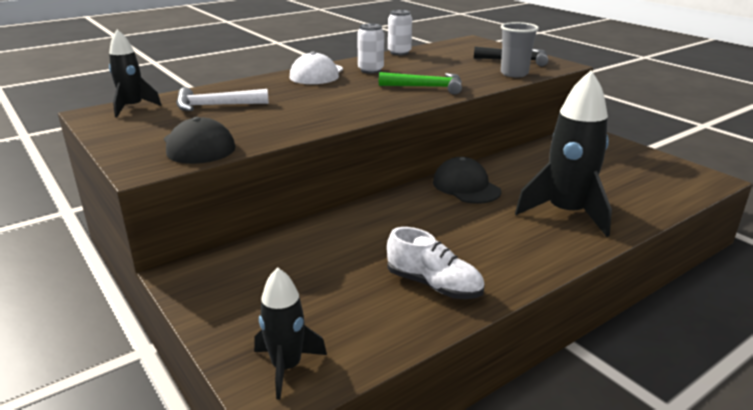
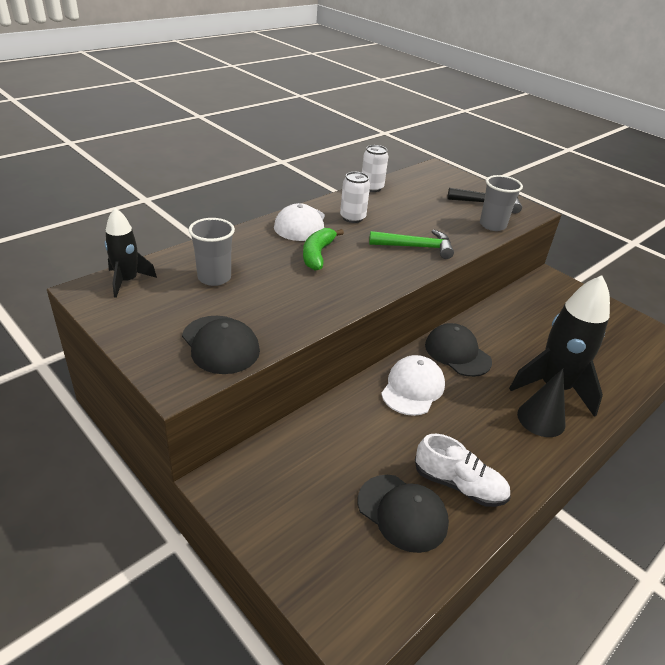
camera: 10 degrees left, 10 degrees up
(215, 106) = (214, 278): white hammer -> grey cup
(286, 367) = (354, 595): black rocket -> none
(324, 92) = (317, 254): none -> green banana
(363, 304) = (402, 512): none -> black cap
(408, 211) = (412, 388): none -> white cap
(544, 237) = (541, 419): none -> black cone

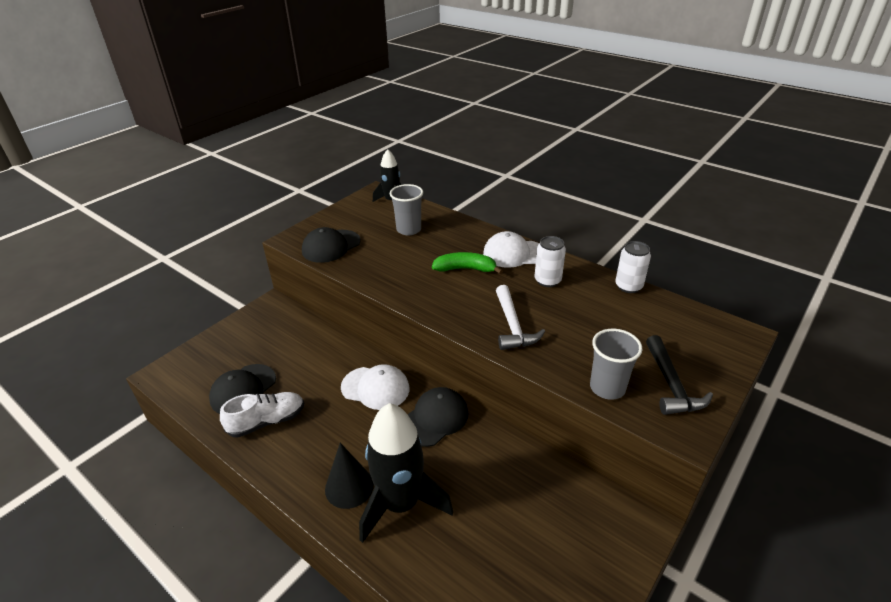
camera: 85 degrees right, 0 degrees up
(416, 247) = (513, 326): green hammer -> white hammer
(459, 485) = (267, 421): white shoe -> white shoe turned 135 degrees counterclockwise

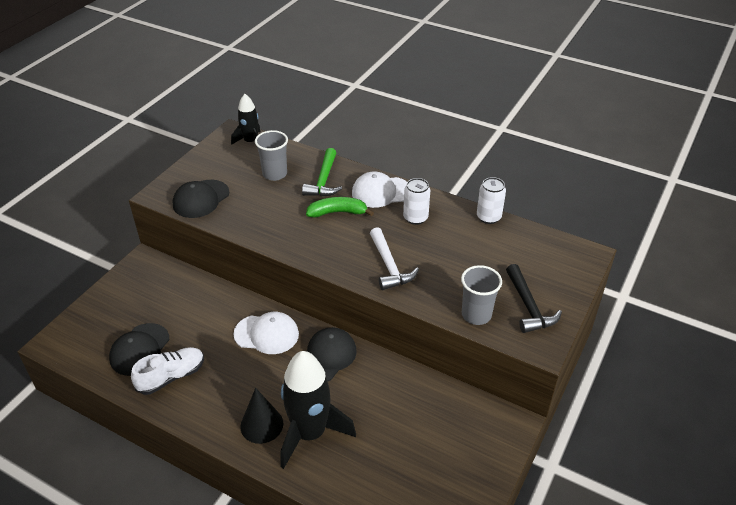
camera: 10 degrees left, 5 degrees up
(456, 239) = (324, 180): none -> green hammer

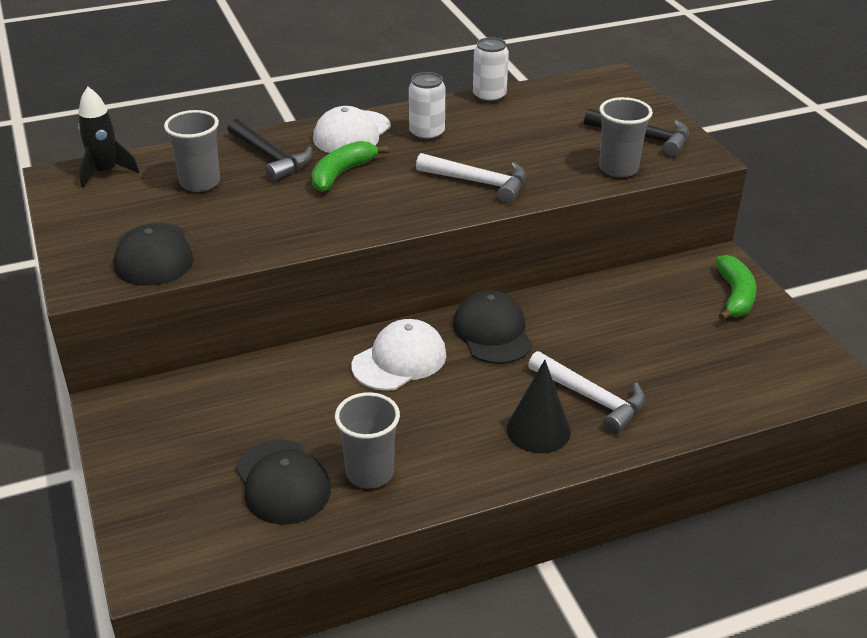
camera: 50 degrees left, 5 degrees down
(171, 377) = (370, 473): white shoe -> grey cup
(310, 433) = (592, 398): black rocket -> white hammer
(324, 180) = (270, 157): green hammer -> black hammer
(482, 450) = (735, 296): none -> green banana

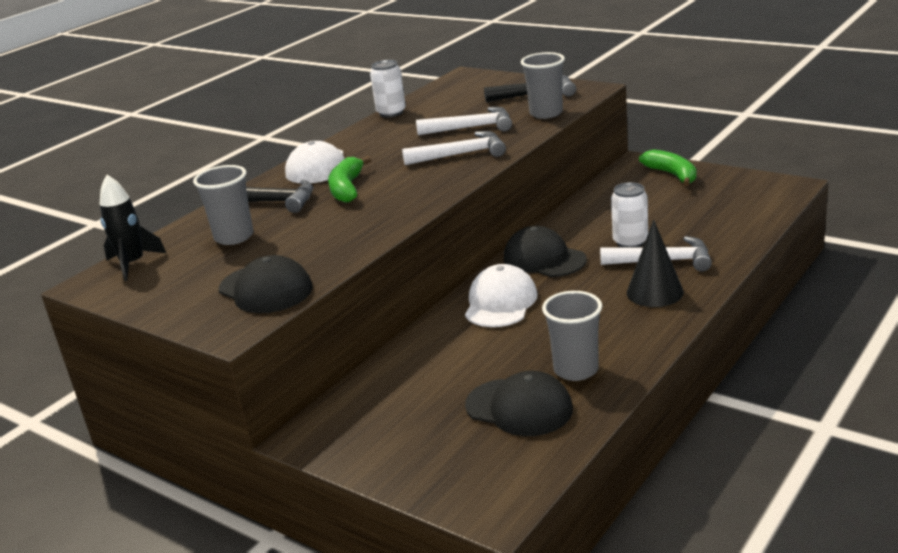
camera: 30 degrees left, 10 degrees down
(427, 134) = (377, 146): white can -> white can (630, 242)
(530, 153) = (471, 128): none -> white hammer

